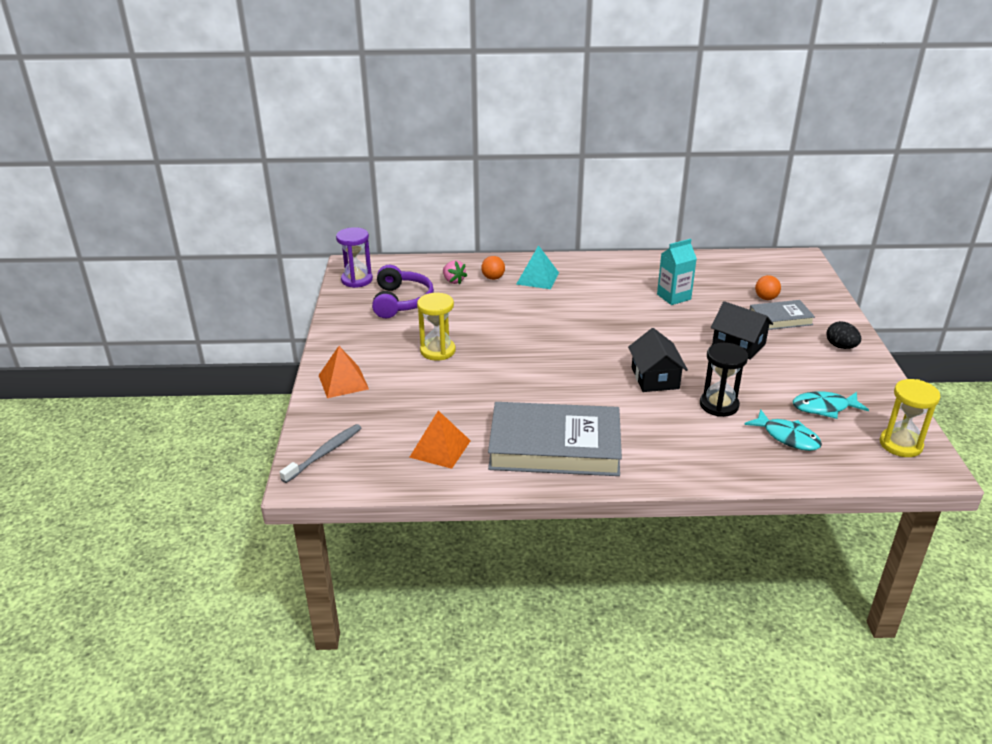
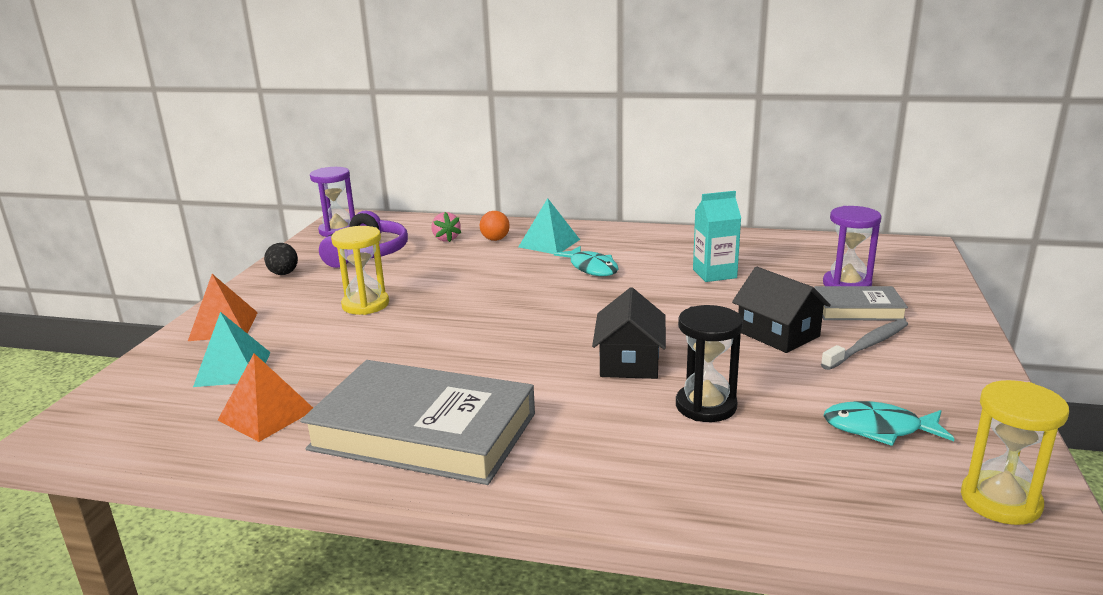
camera: 15 degrees right, 10 degrees down
(324, 453) = (119, 402): grey toothbrush -> grey toothbrush (867, 345)
(384, 417) = (233, 369): none -> turquoise pyramid
(766, 298) = (846, 284): orange ball -> purple hourglass
(787, 437) = (796, 464): turquoise fish -> turquoise fish (591, 268)
(841, 346) = (940, 350): black egg -> black egg (284, 274)

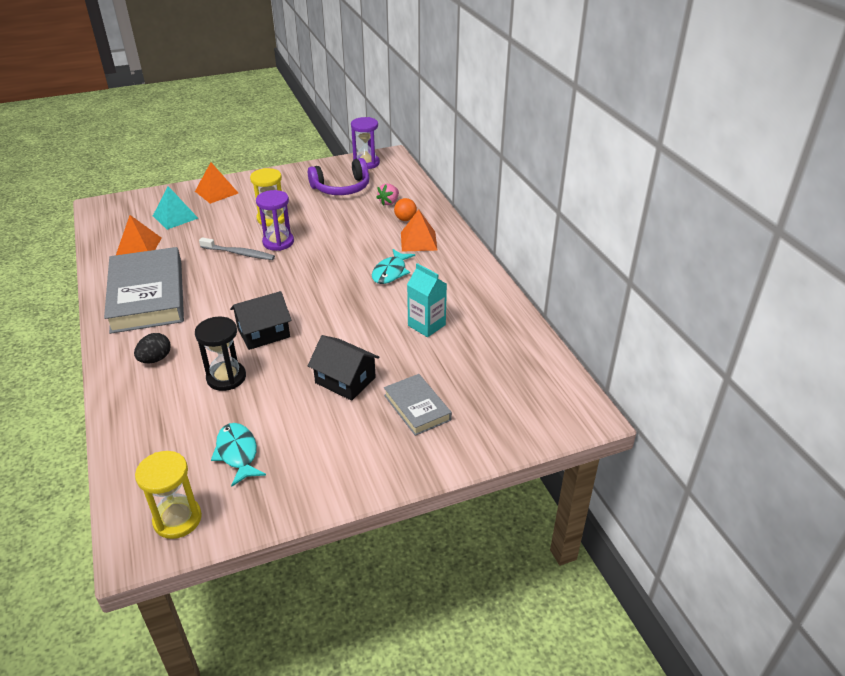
camera: 55 degrees right, 15 degrees up
(284, 274) = (290, 177): black egg -> black egg (155, 359)
(549, 243) = (418, 241): turquoise pyramid -> orange pyramid
(778, 334) = (345, 380): black house -> black house turned 75 degrees counterclockwise
(846, 284) = (460, 392): purple hourglass -> purple hourglass (278, 242)
(867, 345) = (355, 425): grey toothbrush -> grey toothbrush (239, 253)

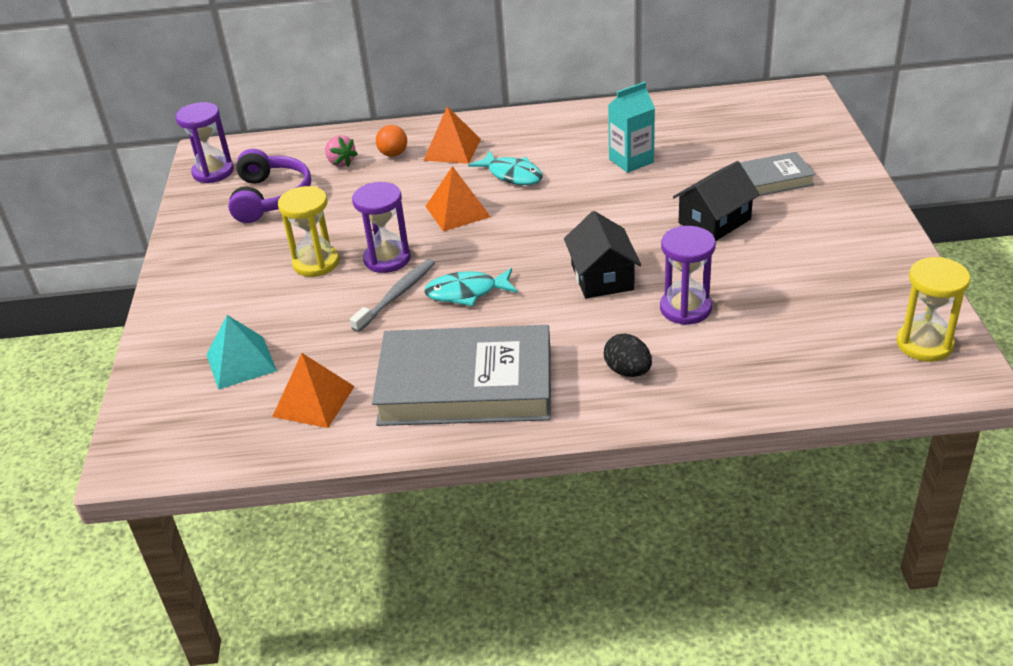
camera: 70 degrees left, 0 degrees up
(216, 192) = (189, 317): orange pyramid -> orange pyramid (457, 211)
(226, 377) = (685, 308): black hourglass -> purple hourglass
(238, 453) = (825, 300): turquoise fish -> turquoise fish (467, 292)

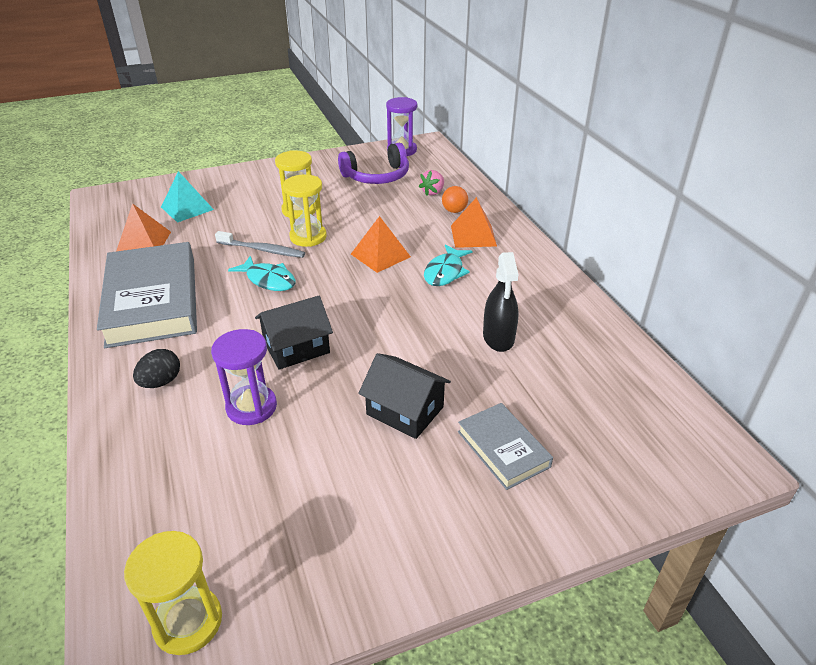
camera: 70 degrees right, 0 degrees up
(387, 259) = (308, 237): purple hourglass -> yellow hourglass
(467, 292) = (268, 280): turquoise fish -> turquoise fish turned 150 degrees clockwise
(631, 161) = (498, 337): turquoise carton -> black spray bottle

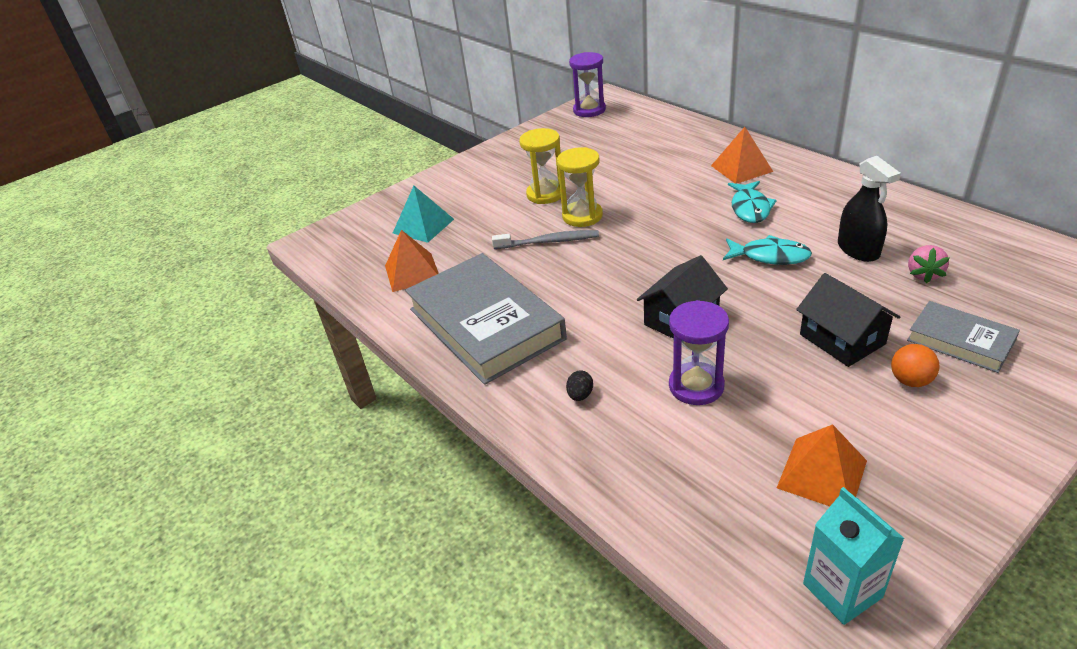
camera: 15 degrees left, 0 degrees up
(161, 382) = (580, 395): black egg -> black egg, size x0.66
(188, 622) = (842, 590): yellow hourglass -> turquoise carton
(268, 280) = (586, 267): turquoise fish -> turquoise fish (770, 256)
(377, 176) = (590, 141): purple headphones -> none
(380, 255) = (672, 211): orange pyramid -> orange pyramid (822, 474)
(405, 410) = (842, 339): black house -> black house turned 45 degrees clockwise
(433, 192) = (661, 140): pink strawberry -> pink strawberry (923, 274)
(454, 211) = (700, 151): orange ball -> orange ball (910, 381)

